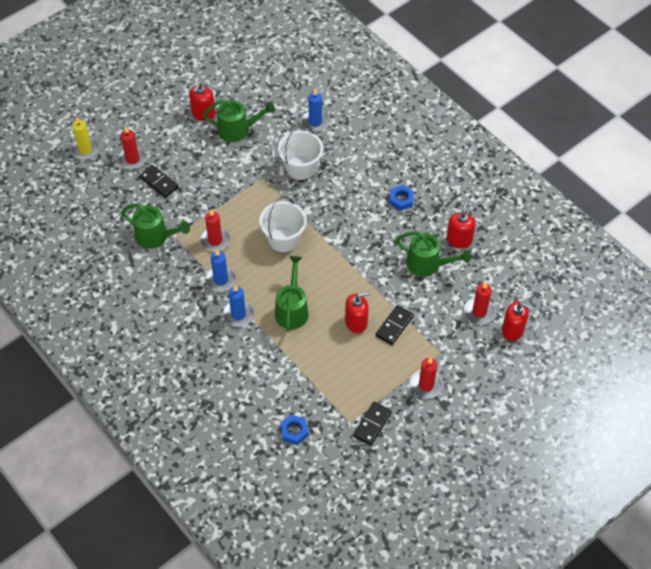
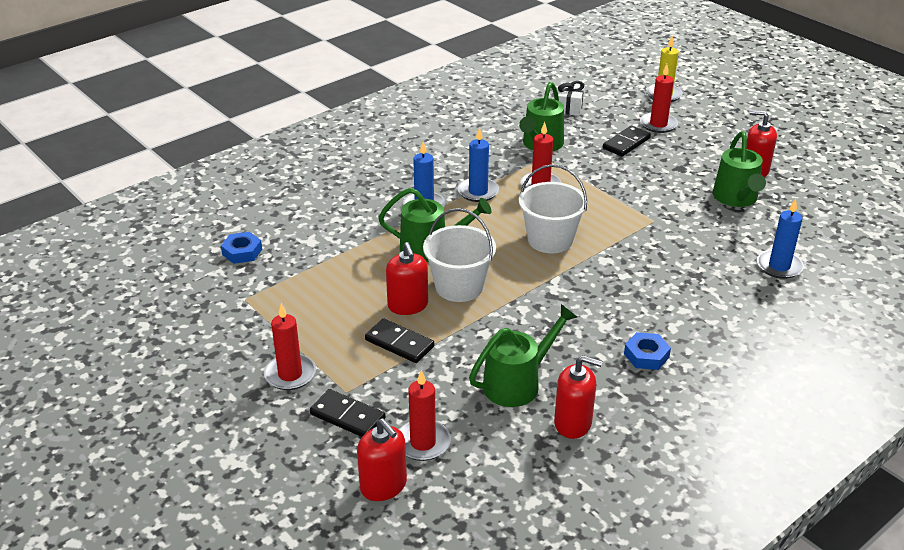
camera: 90 degrees right, 20 degrees down
(98, 214) = (569, 107): none -> white gift
(301, 168) = (684, 253): white bucket -> white bucket (459, 287)
(372, 424) = (236, 319): black domino -> black domino (347, 416)
(428, 264) = (517, 383): green watering can -> green watering can turned 150 degrees counterclockwise
(512, 330) = (383, 485): red soap dispenser -> red soap dispenser turned 60 degrees counterclockwise

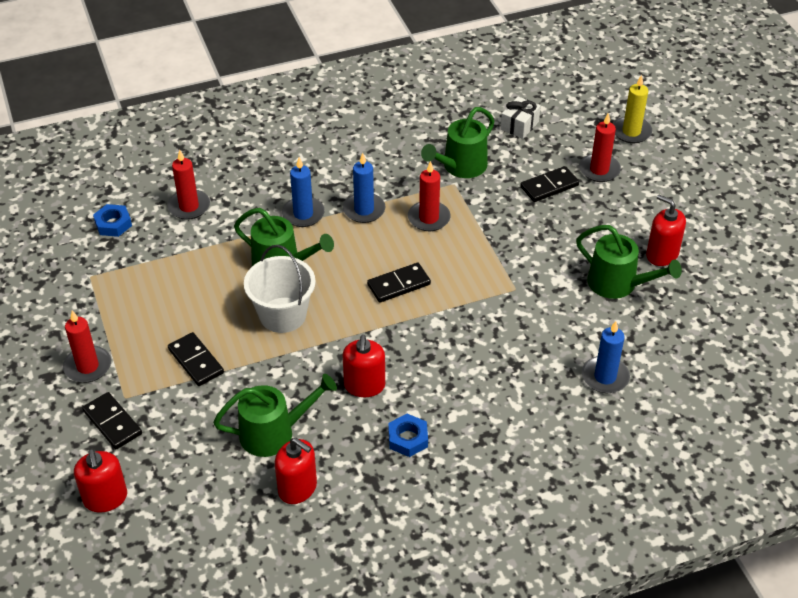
camera: 20 degrees right, 10 degrees up
(408, 305) = (225, 323): red soap dispenser -> red soap dispenser (364, 385)
(423, 442) = (159, 467): red candle -> red candle (189, 206)
(550, 240) = (399, 285): white bucket -> black domino
(736, 198) = (618, 284): green watering can -> green watering can turned 75 degrees counterclockwise

